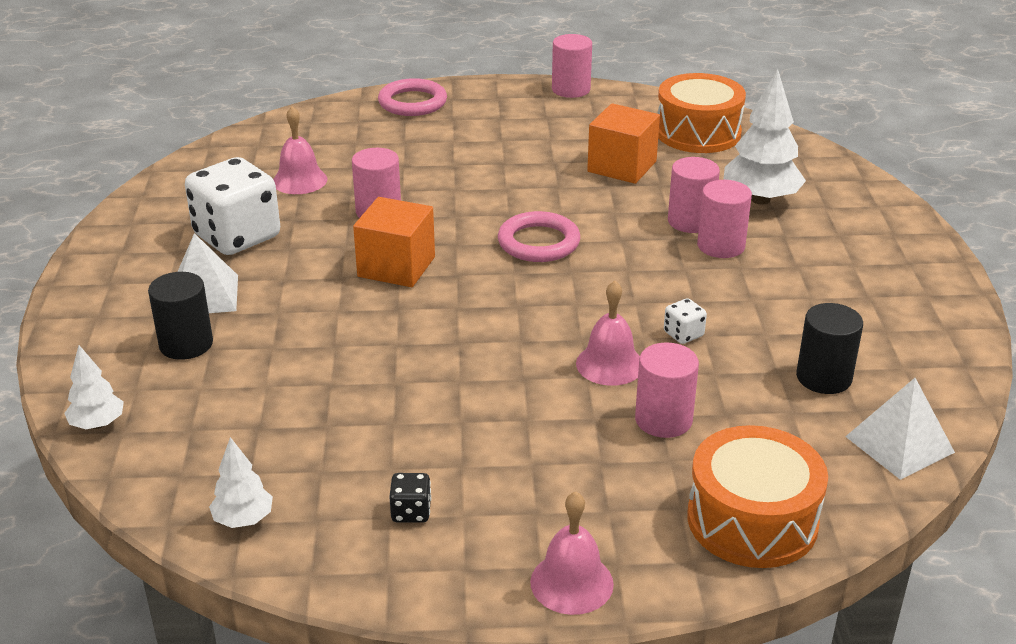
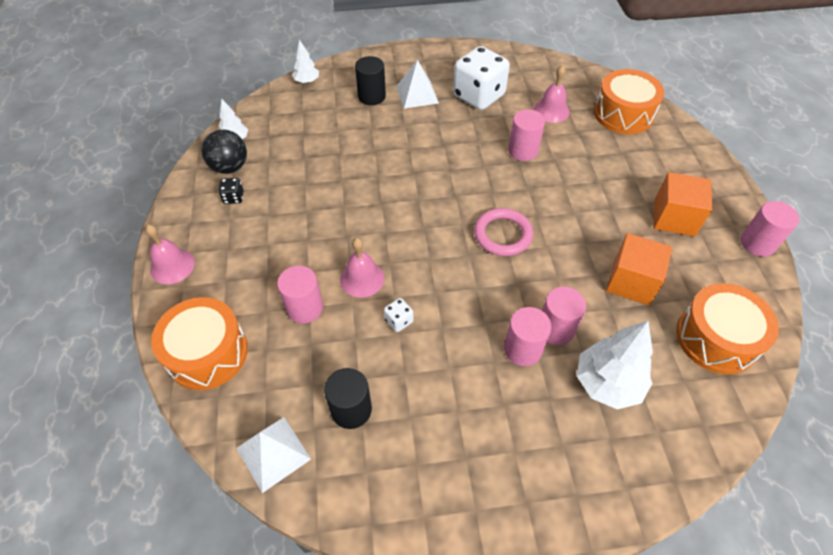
camera: 85 degrees right, 20 degrees up
(324, 522) = (230, 167): none -> black ball
(329, 130) = (623, 114): none -> orange drum
(396, 267) = (459, 166): orange cube -> orange cube (674, 218)
(412, 102) = (685, 149): pink ring -> none

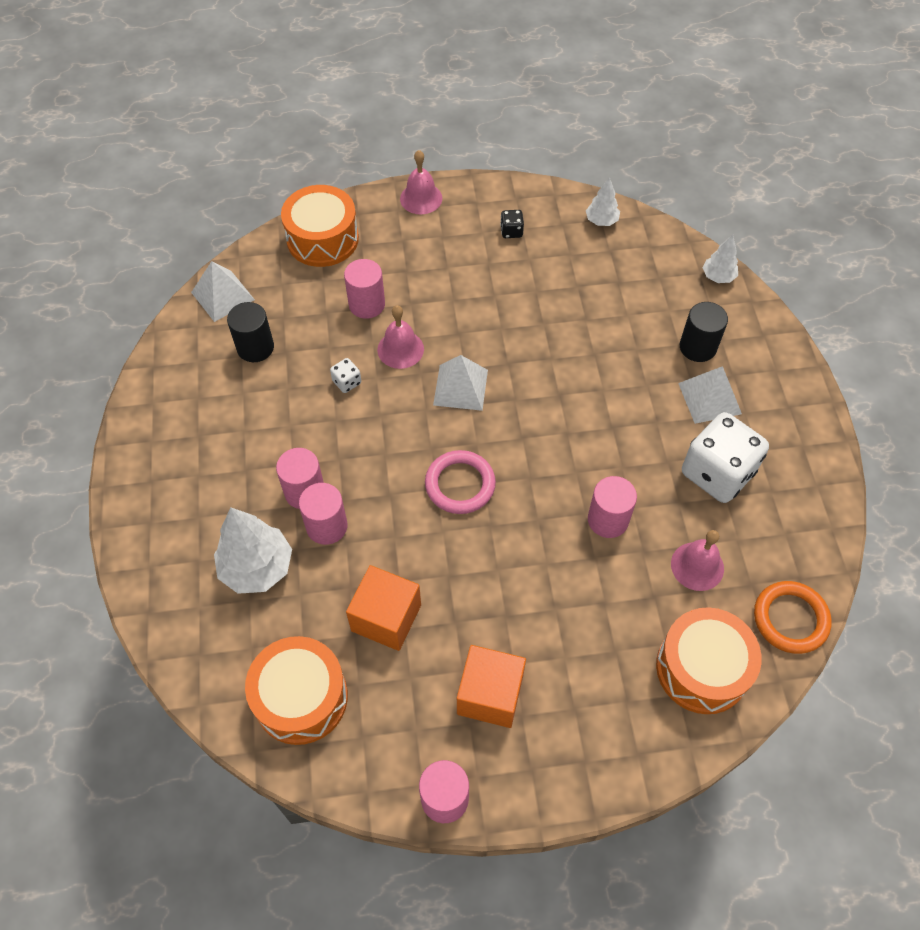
camera: 90 degrees right, 5 degrees up
(230, 167) = (557, 222): black ball -> none
(406, 234) = (460, 387): none -> white pyramid
(580, 75) = (790, 619): none -> orange ring

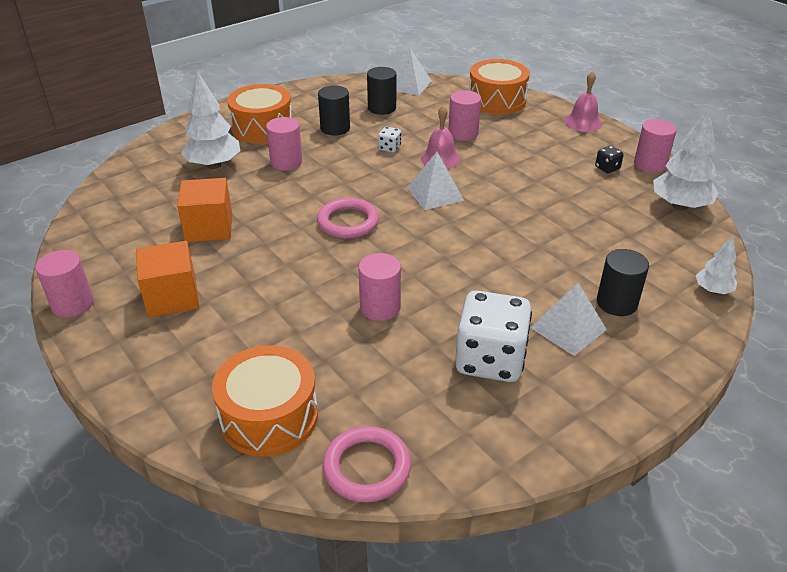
camera: 60 degrees right, 20 degrees down
(265, 412) = (335, 128): none -> black cylinder
(301, 697) = (125, 214): orange drum -> orange drum (262, 128)
(327, 526) = (266, 179): pink cylinder -> pink cylinder (650, 164)
(601, 221) = (680, 206): white tree -> white tree, size x1.82
(697, 566) = (376, 378): pink bell -> none
(790, 619) = (367, 467): orange ring -> pink ring

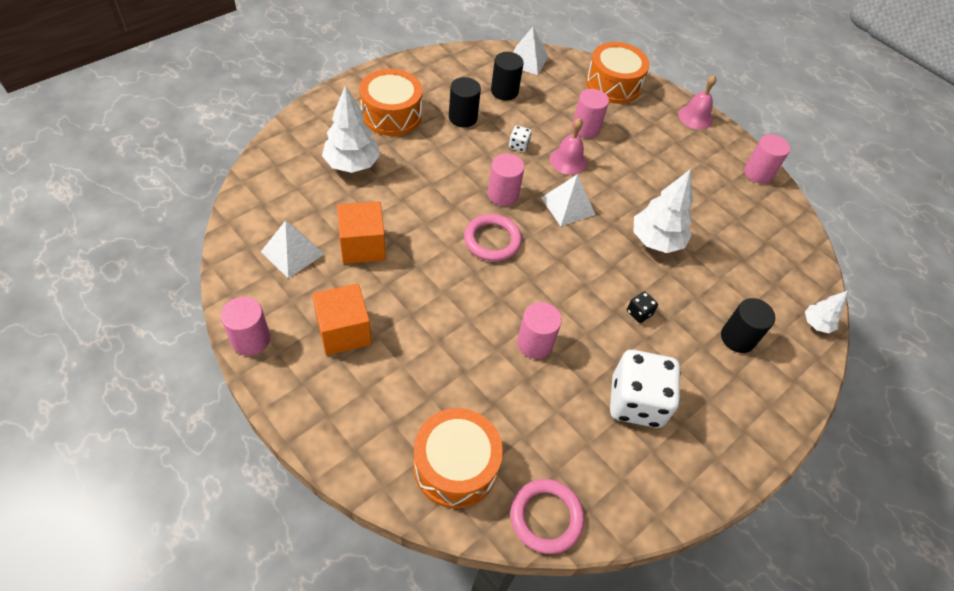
camera: 10 degrees left, 15 degrees up
(286, 162) = (422, 162): pink cylinder -> pink cylinder (503, 194)
(568, 328) = (699, 366): white pyramid -> white pyramid (292, 252)
(607, 168) = (720, 177): black dice -> black dice (639, 313)
(680, 206) = (786, 225): white tree -> white tree (656, 241)

